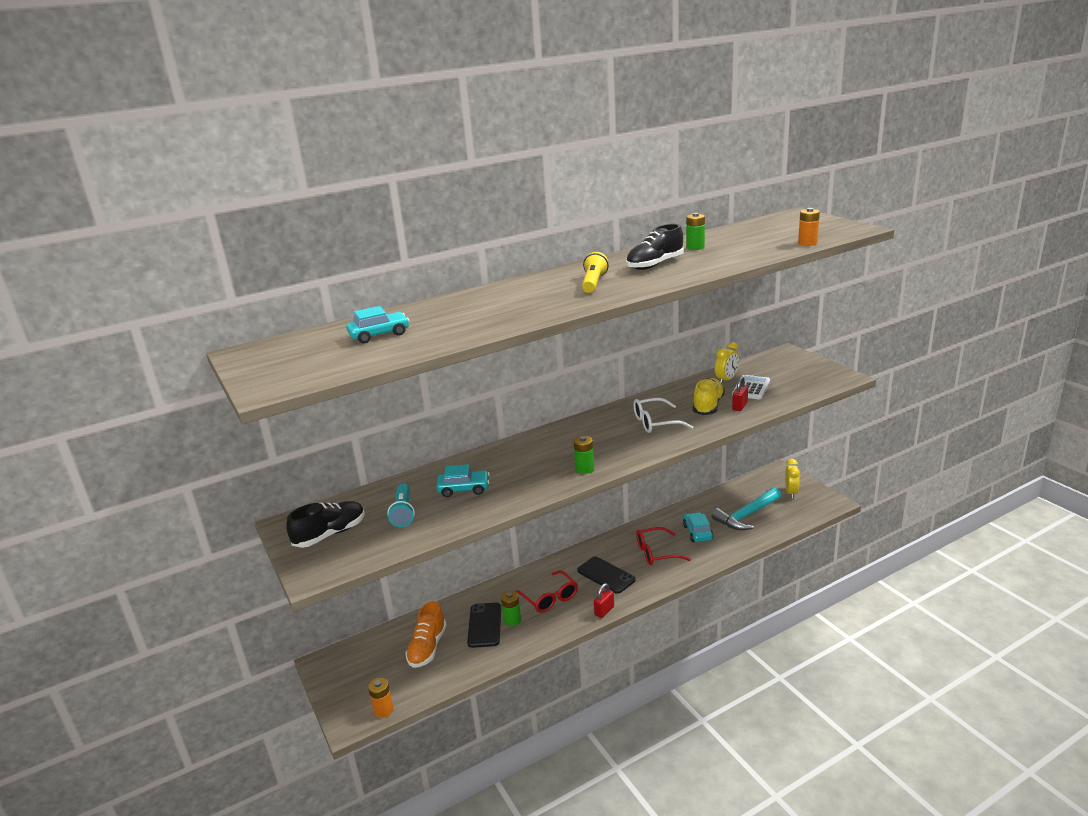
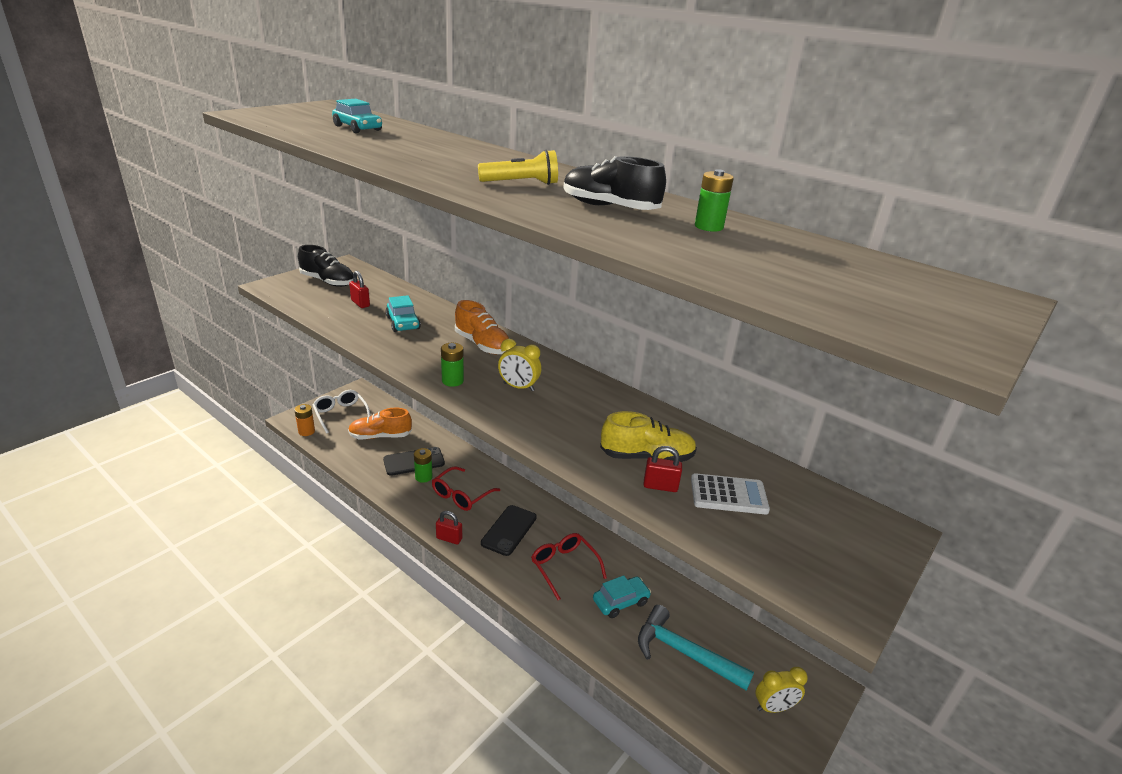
camera: 65 degrees right, 5 degrees up
(403, 513) = (360, 303): turquoise flashlight -> red padlock
(528, 451) = (482, 345): none -> orange shoe
(656, 422) = (579, 418): white glasses -> white glasses (341, 415)
(726, 380) = (741, 469): yellow clock -> yellow clock (518, 387)
(807, 243) = (799, 301): orange battery -> none

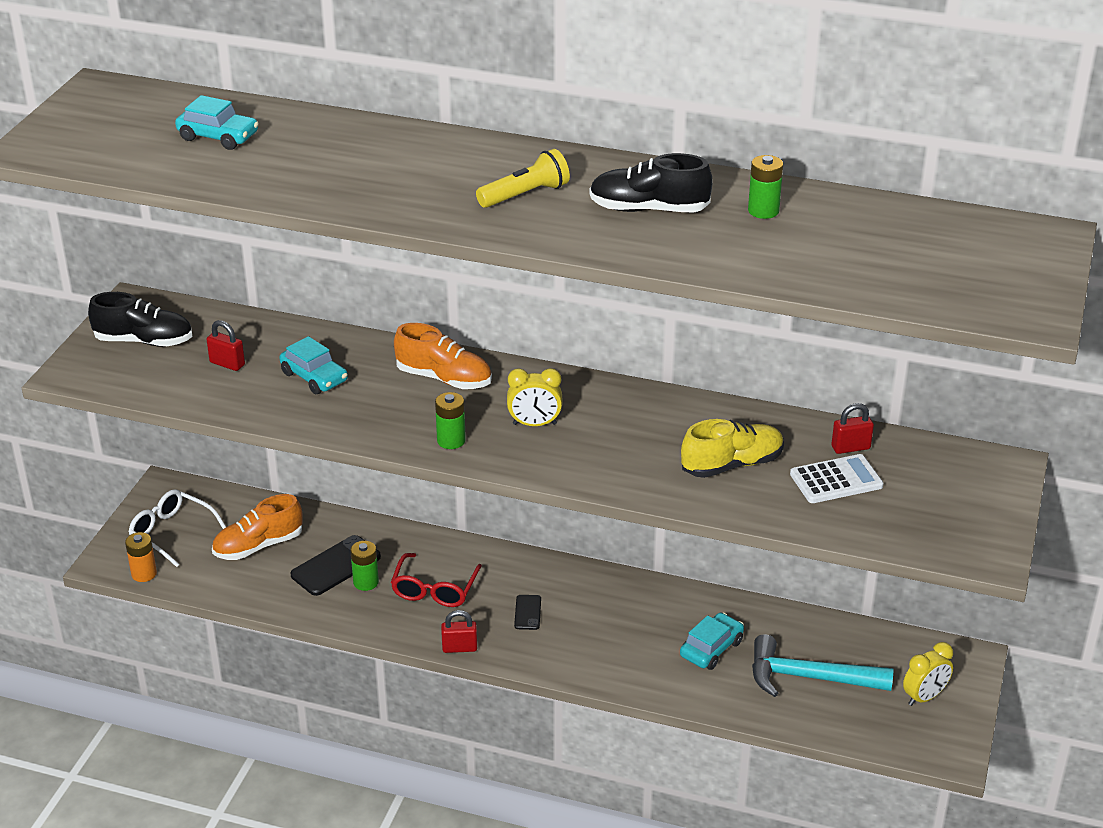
camera: 20 degrees left, 5 degrees up
(509, 530) = (528, 612): black phone -> black phone, size x0.54
(564, 567) = (624, 633): red glasses -> none
(660, 486) = (765, 493): red padlock -> red padlock (850, 448)

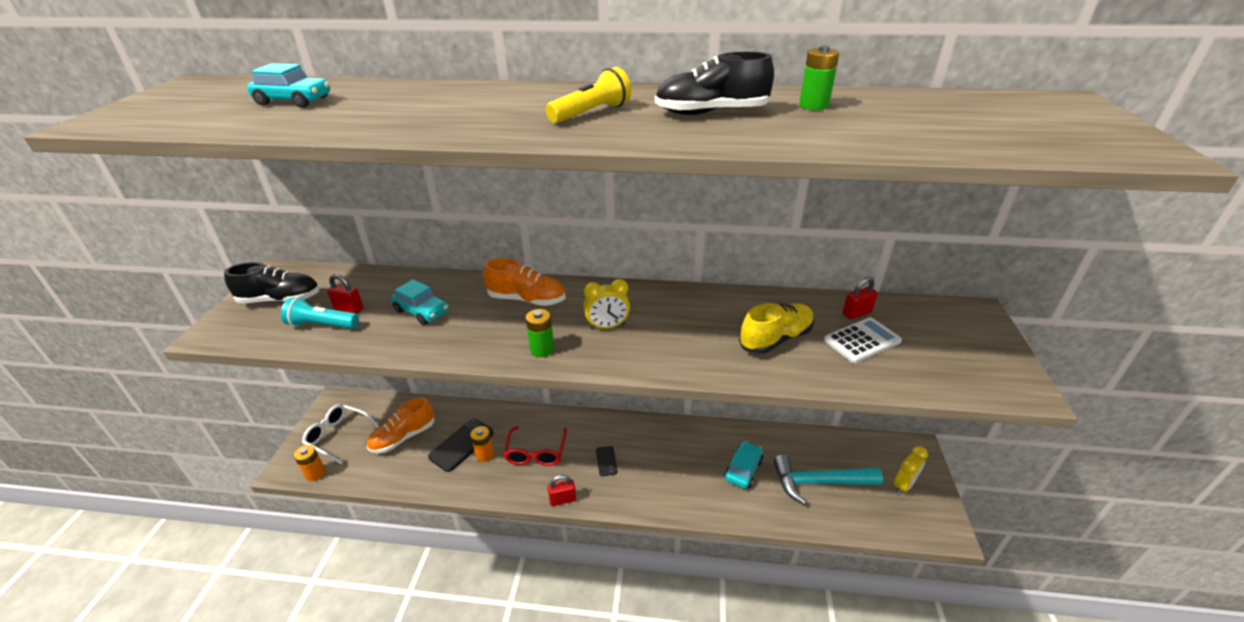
camera: 10 degrees left, 0 degrees up
(197, 379) = (322, 325): none -> turquoise flashlight
(366, 582) = (485, 454): green battery -> orange battery

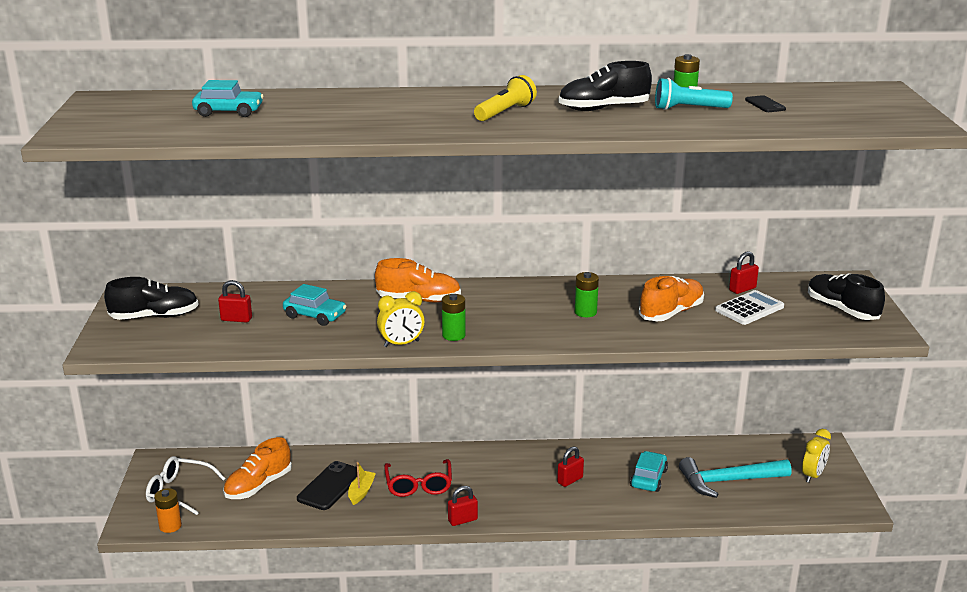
camera: 10 degrees left, 10 degrees down
(322, 325) = (217, 333): turquoise flashlight -> turquoise flashlight (688, 109)
(485, 454) = (361, 492): orange battery -> yellow boat
(606, 461) = (500, 485): black phone -> black phone (765, 104)
(607, 326) = (509, 314): yellow clock -> yellow clock (401, 344)
(670, 463) = (570, 480): none -> red padlock
(685, 330) = (585, 312): none -> green battery
(775, 339) = (671, 313): yellow shoe -> orange shoe
(967, 351) = (842, 310): none -> black shoe

